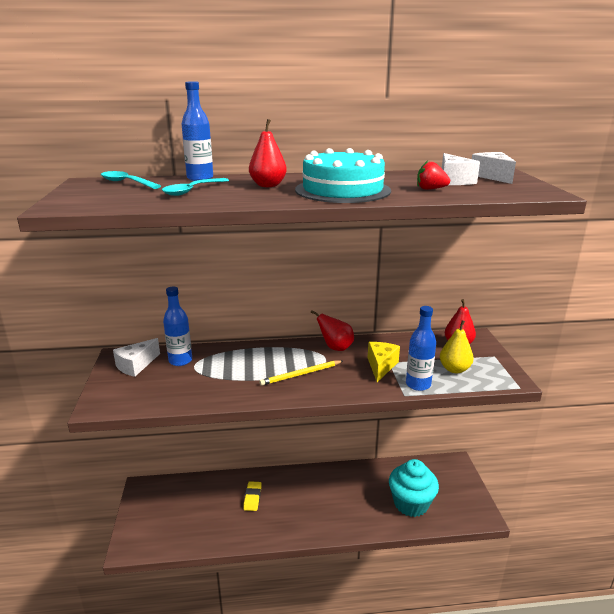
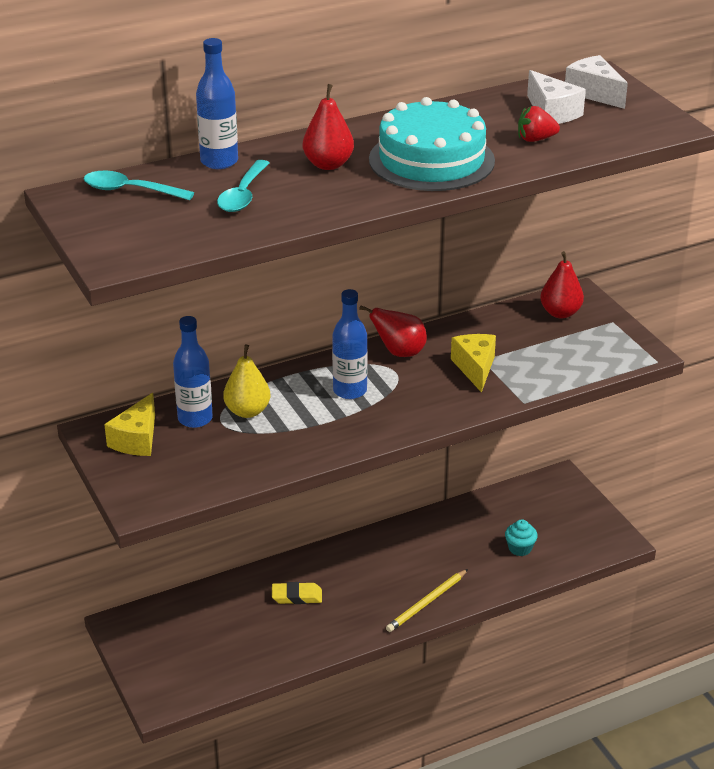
camera: 20 degrees left, 10 degrees up
(136, 365) = (137, 439): white cheese -> yellow cheese
(252, 498) = (297, 596): yellow eraser -> yellow eraser turned 75 degrees counterclockwise
(301, 374) = (377, 403): yellow pencil -> yellow pencil (426, 603)
(411, 503) = (520, 548): turquoise cupcake -> turquoise cupcake, size x0.46
(418, 384) = (534, 384): blue bottle -> blue bottle (350, 391)
(454, 369) = (570, 352): yellow pear -> yellow pear (247, 411)

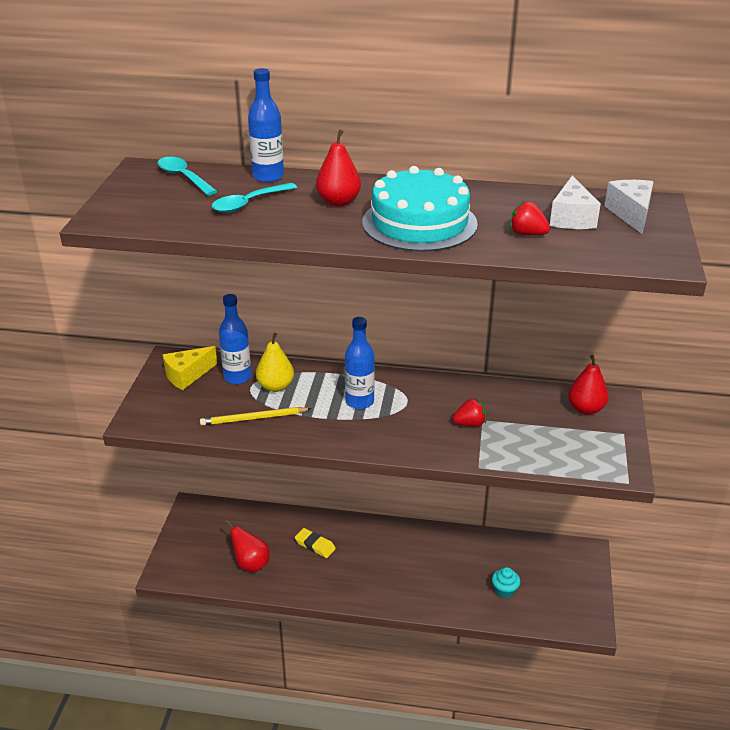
camera: 35 degrees right, 0 degrees up
(399, 352) = (426, 388): red pear -> red pear (251, 564)
(426, 603) = (397, 596): yellow pencil -> yellow pencil (253, 418)
(475, 368) = (469, 424): yellow cheese -> red strawberry

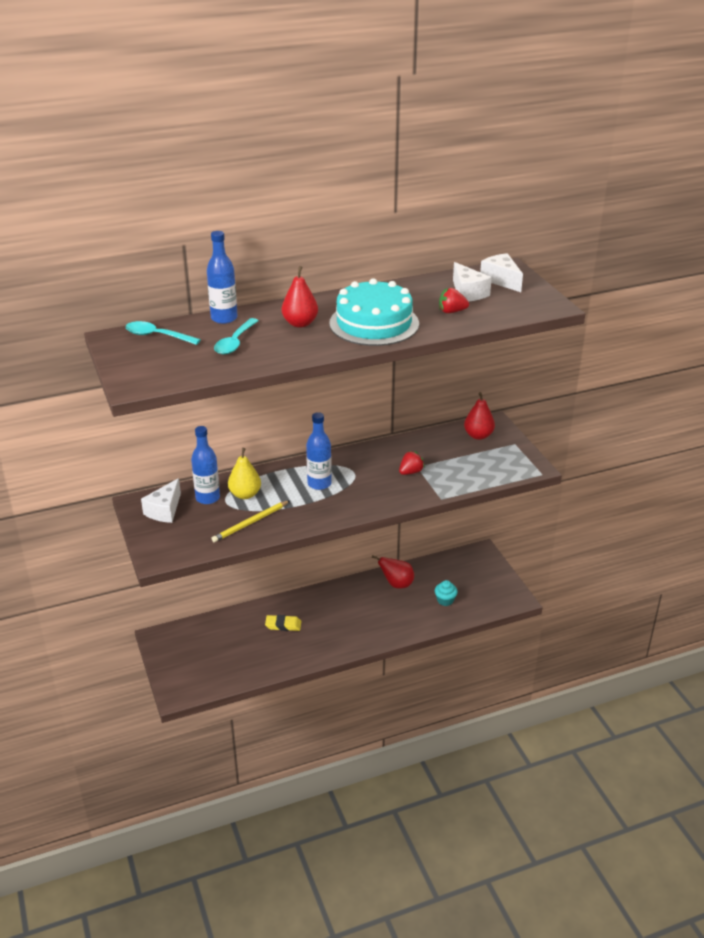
camera: 30 degrees left, 0 degrees up
(187, 375) = (164, 510): yellow cheese -> white cheese
(251, 564) = (243, 659): red pear -> red pear (396, 584)

